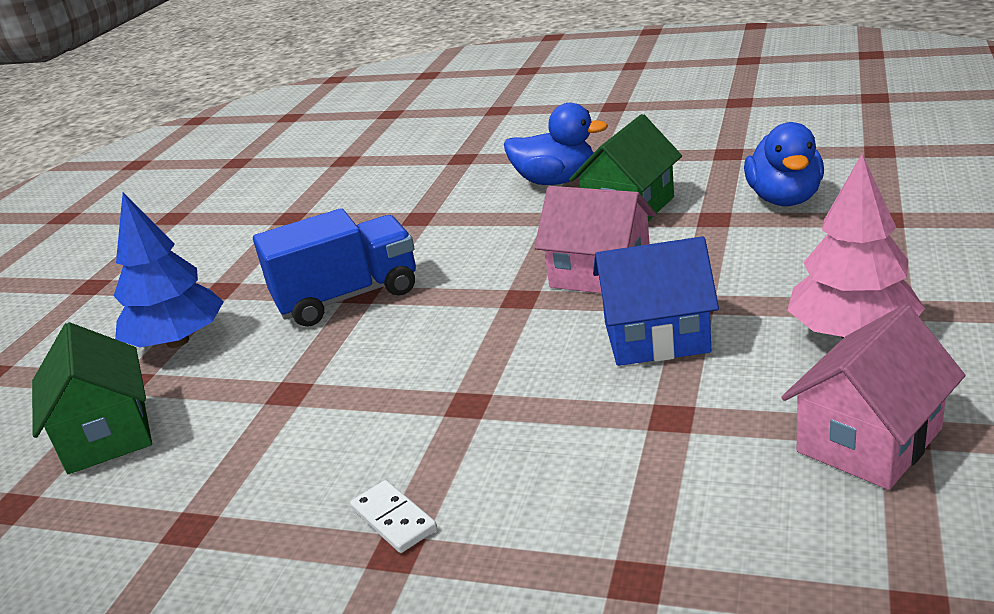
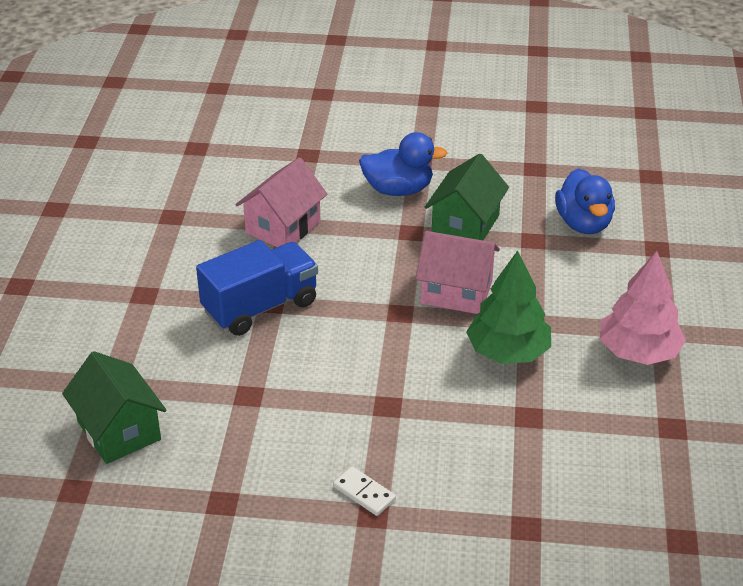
camera: 15 degrees left, 10 degrees up
(178, 341) = (133, 346): blue tree -> none
(656, 337) = (508, 352): blue house -> green tree
(869, 440) = (652, 434): pink house -> pink house (283, 227)

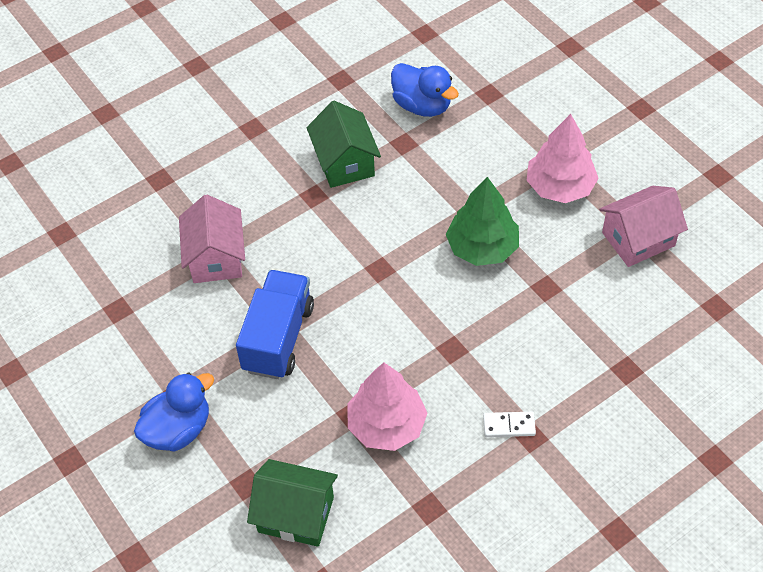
camera: 40 degrees left, 15 degrees up
(265, 421) = (386, 425): none -> pink tree
(398, 190) = (264, 164): blue duck -> blue duck (178, 429)
(456, 292) = (399, 224): pink house -> pink house (638, 239)

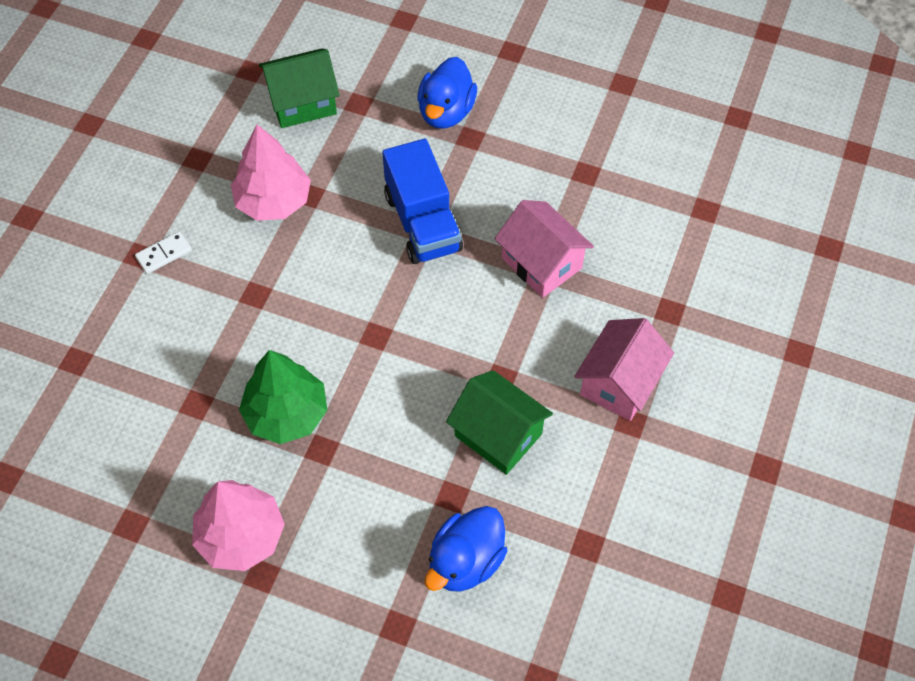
camera: 145 degrees right, 5 degrees up
(422, 105) = (465, 561): blue duck -> blue duck turned 60 degrees counterclockwise
(638, 239) = (121, 515): pink house -> pink house (620, 383)

